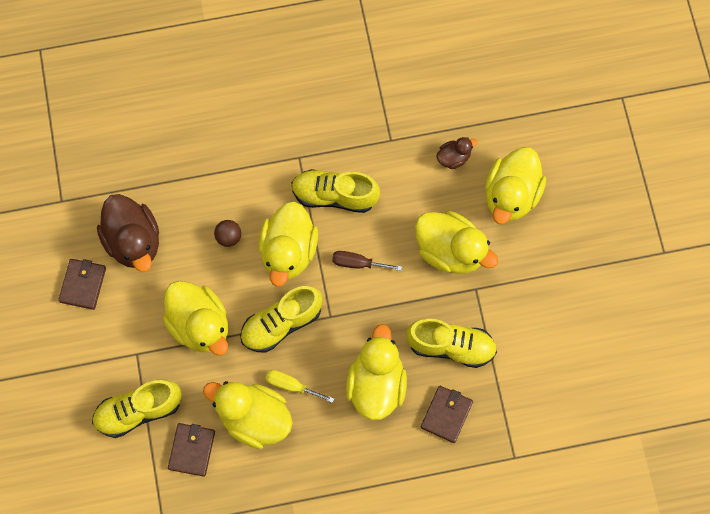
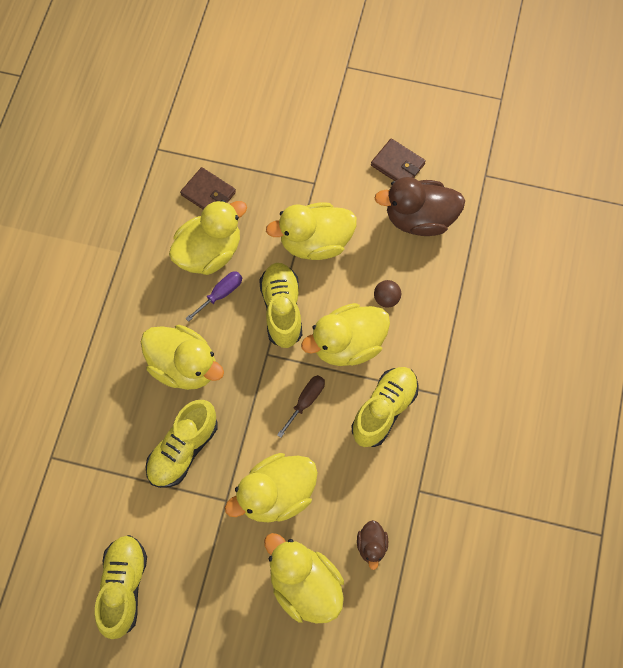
camera: 115 degrees right, 5 degrees down
(139, 410) = (264, 167): yellow shoe -> yellow shoe (124, 587)
(288, 251) = (348, 344): yellow duck -> yellow duck turned 60 degrees counterclockwise
(291, 385) = (221, 294): yellow screwdriver -> purple screwdriver
(446, 414) = (123, 415): brown wallet -> none

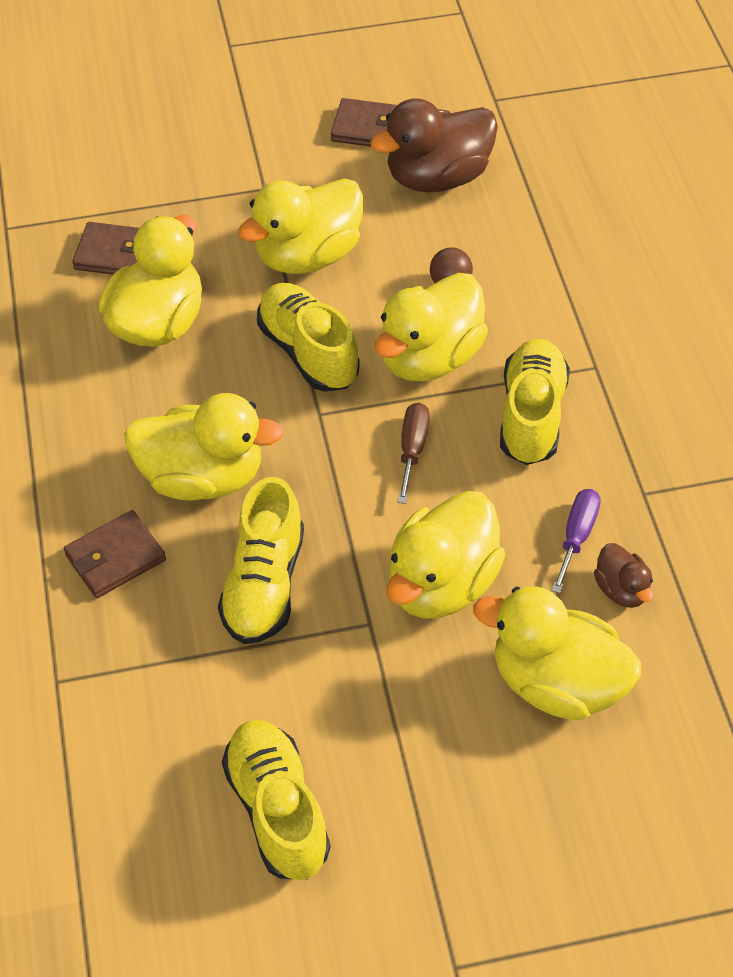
camera: 25 degrees left, 15 degrees down
(115, 396) = (115, 557): none -> brown wallet
(221, 294) = (206, 366): purple screwdriver -> purple screwdriver (577, 536)

